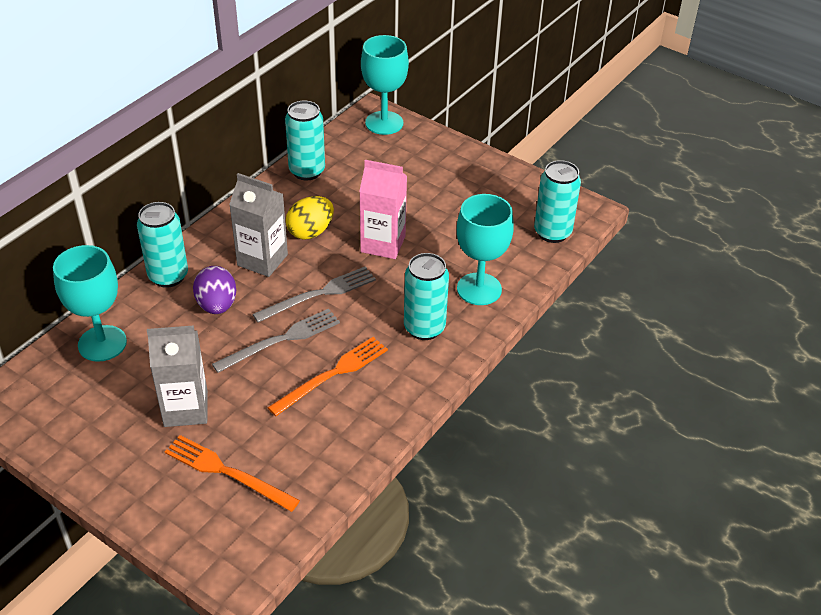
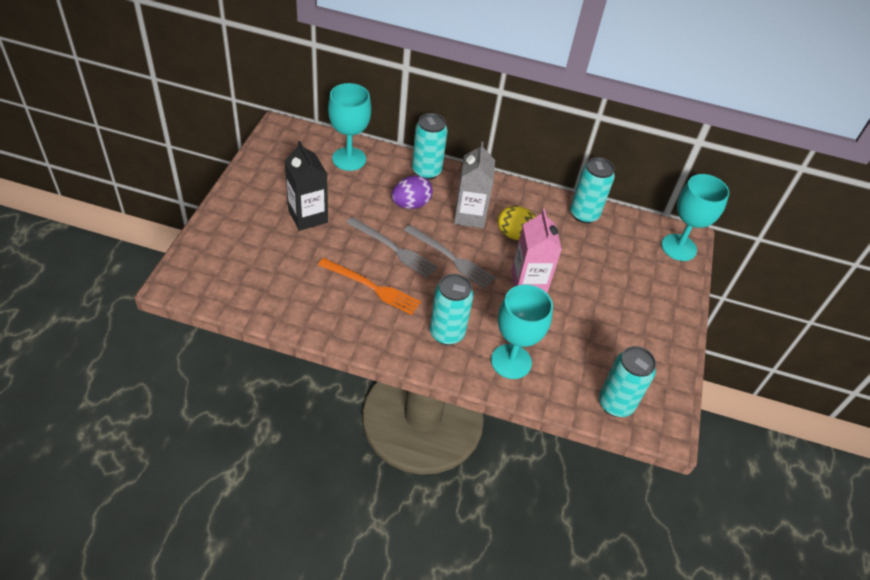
camera: 65 degrees right, 5 degrees up
(186, 409) = (308, 216): grey carton -> black carton
(227, 472) = (260, 253): orange fork -> none

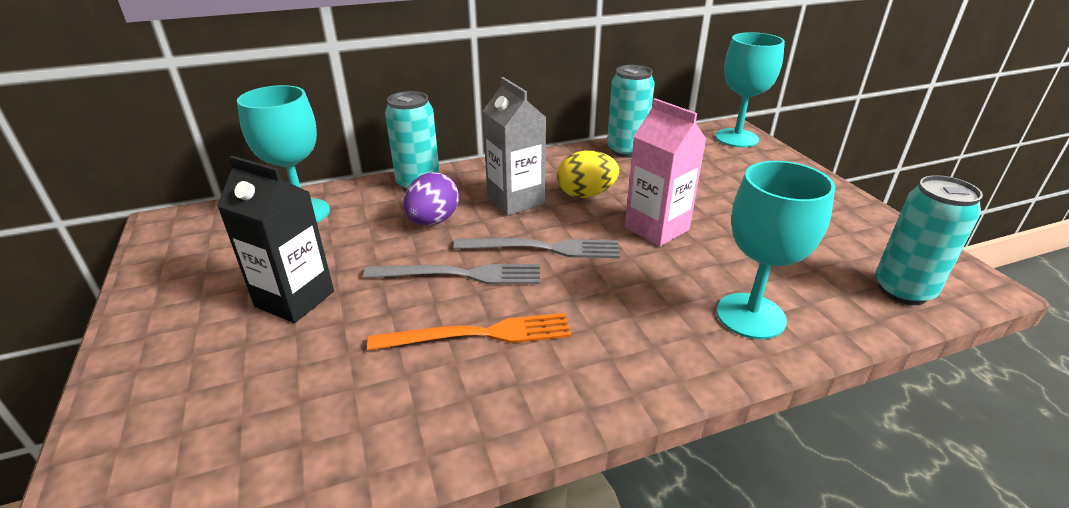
camera: 30 degrees left, 15 degrees down
(447, 333) = (640, 331): turquoise can -> none

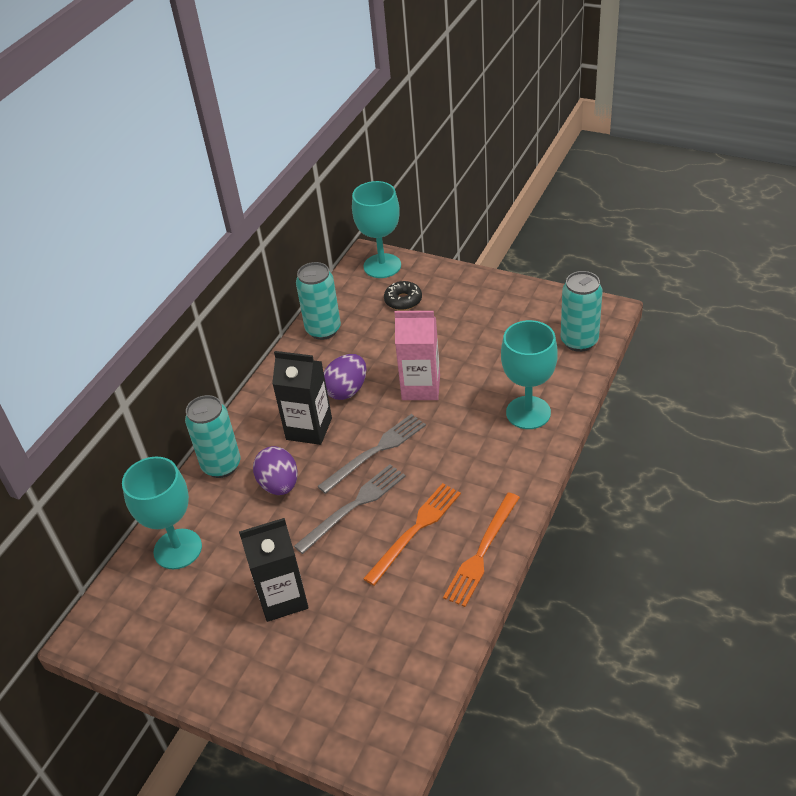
camera: 40 degrees left, 10 degrees up
(511, 411) = (482, 552): none -> orange fork
(515, 200) = (309, 429): grey carton -> black carton
(586, 194) = (347, 390): yellow egg -> purple egg
(725, 165) = (403, 300): none -> black donut

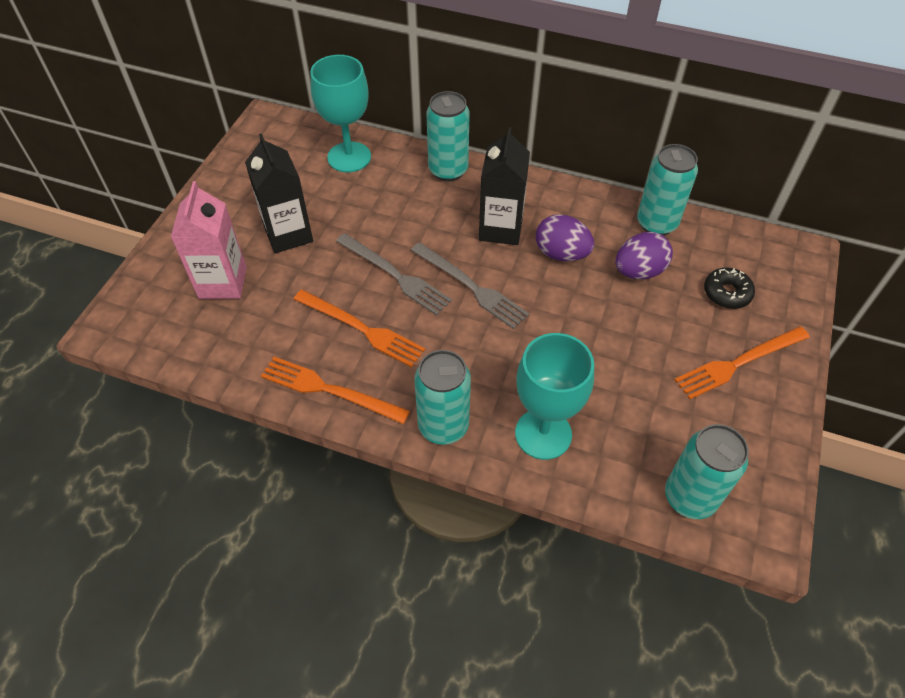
camera: 80 degrees right, 10 degrees up
(279, 485) = (424, 215): purple egg -> purple egg (639, 271)
(382, 266) = (788, 267): turquoise goblet -> none
(421, 387) = (574, 321): pink carton -> pink carton (223, 282)
(469, 303) = (738, 363): none -> orange fork
(521, 472) = (443, 426): none -> turquoise can

